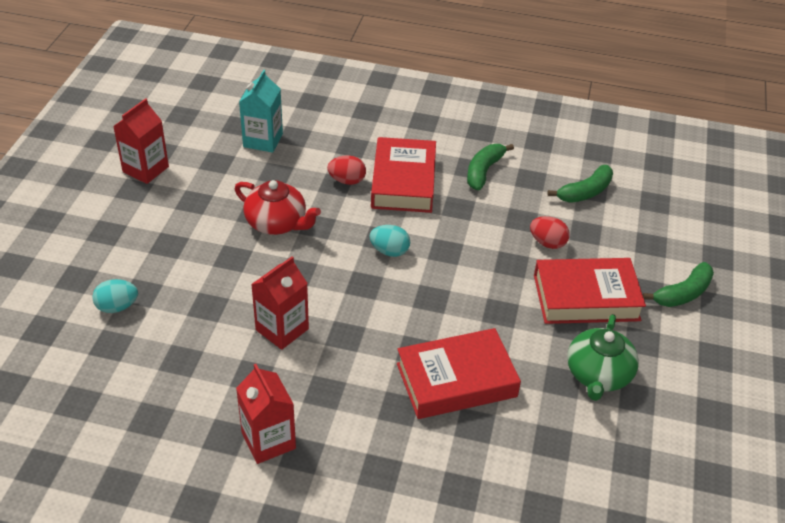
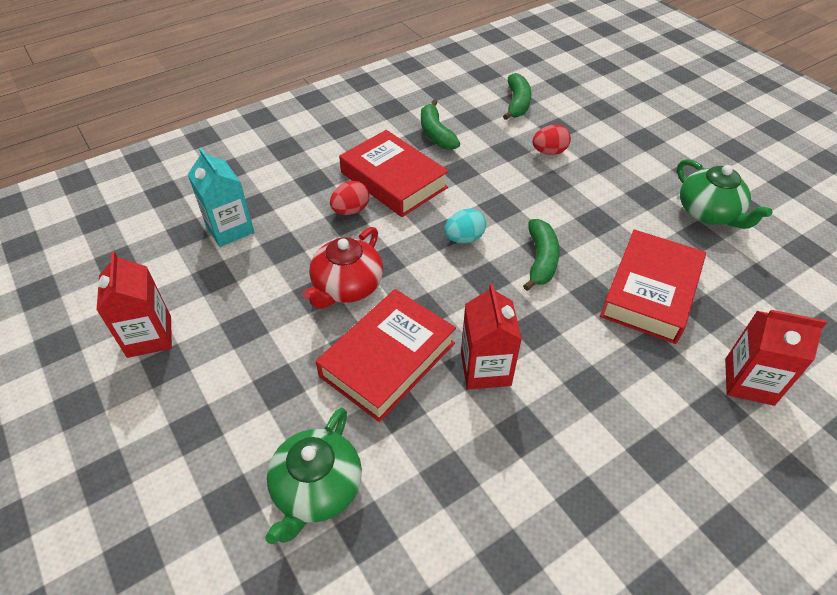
camera: 45 degrees left, 5 degrees up
(117, 307) = (317, 489): turquoise egg -> green teapot
(268, 440) = (620, 471): red carton -> red carton (749, 381)
(277, 223) = (347, 286): red teapot -> red teapot turned 135 degrees clockwise
(586, 298) = (625, 169): red book -> red book (388, 359)
(682, 293) = (663, 126): green banana -> green banana (541, 260)

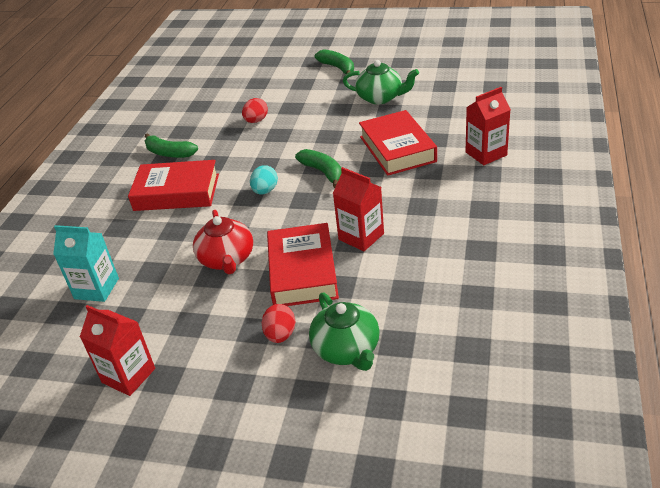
camera: 40 degrees left, 10 degrees down
(351, 210) = (171, 224): red egg -> red egg (280, 335)
(517, 103) = (201, 108): green banana -> green banana (338, 68)

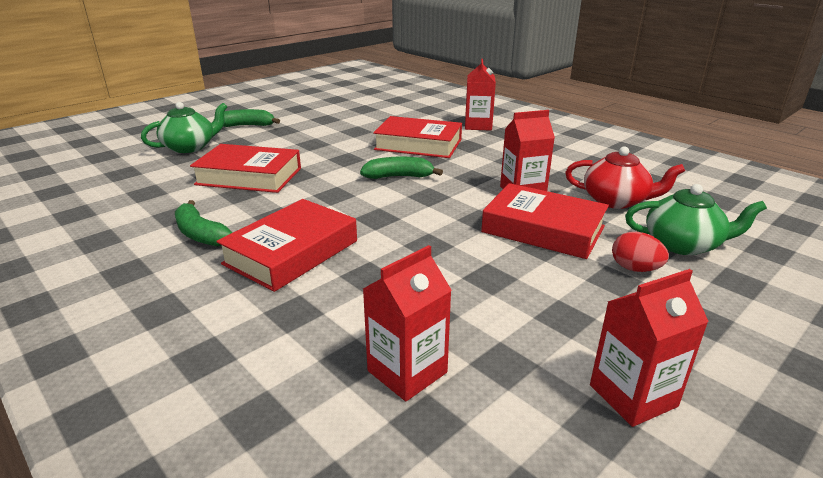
camera: 60 degrees left, 10 degrees down
(96, 288) = (407, 371): turquoise carton -> red carton
(169, 153) = (200, 234): green banana -> green banana turned 75 degrees clockwise
(227, 259) = (470, 260): red teapot -> red teapot (616, 201)
(256, 121) = (249, 176): red egg -> red book
(265, 191) = (381, 207): turquoise egg -> none
(380, 98) = (332, 128): green teapot -> green teapot (190, 147)

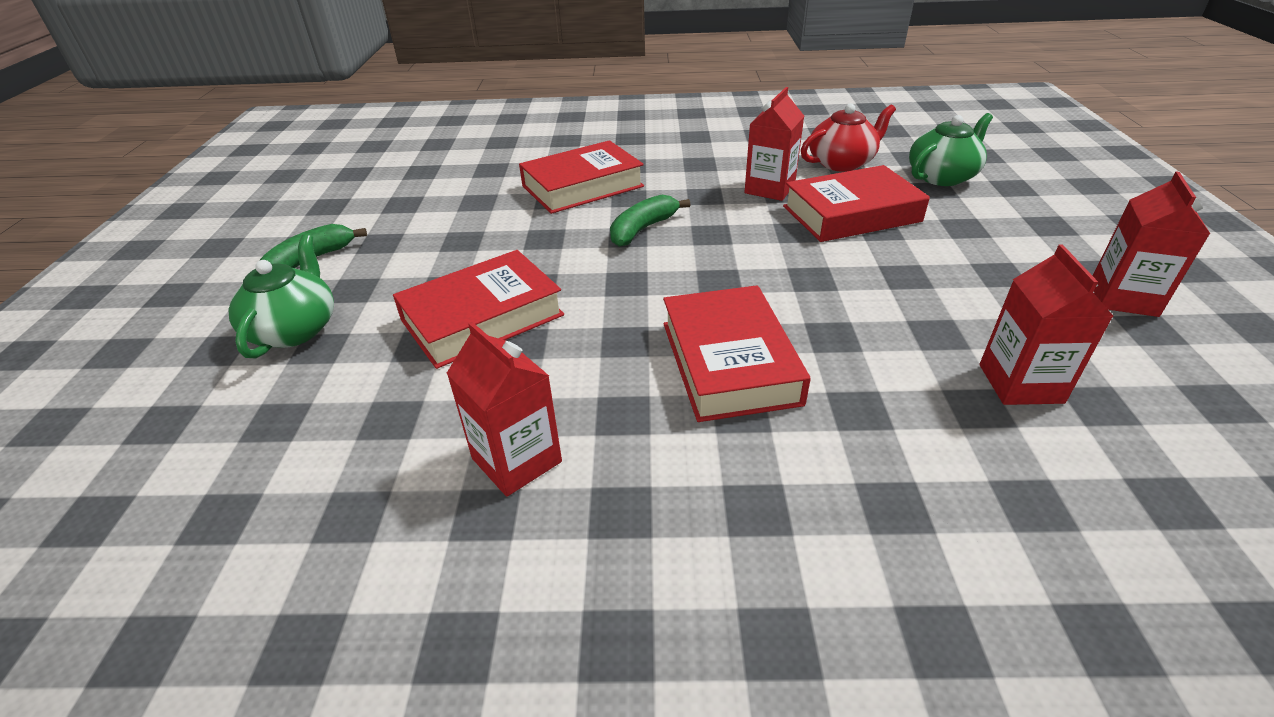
camera: 45 degrees left, 10 degrees up
(200, 234) = (596, 412): green banana -> none
(478, 125) = (593, 140): red carton -> red carton (516, 460)
(635, 269) = (958, 211): red egg -> none

